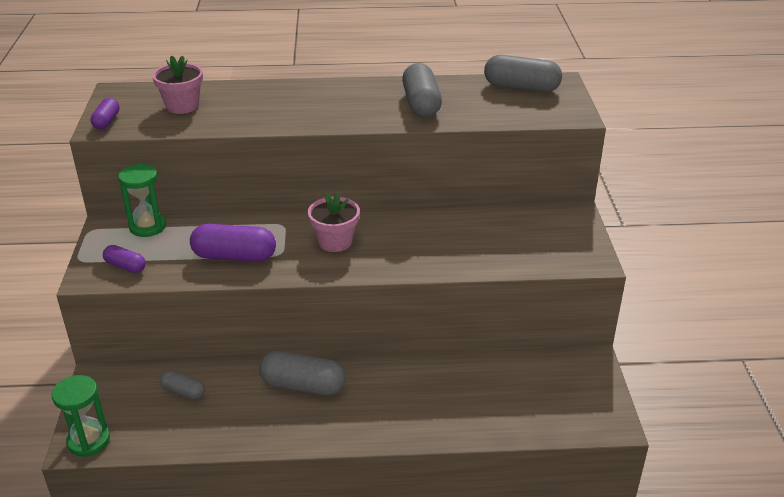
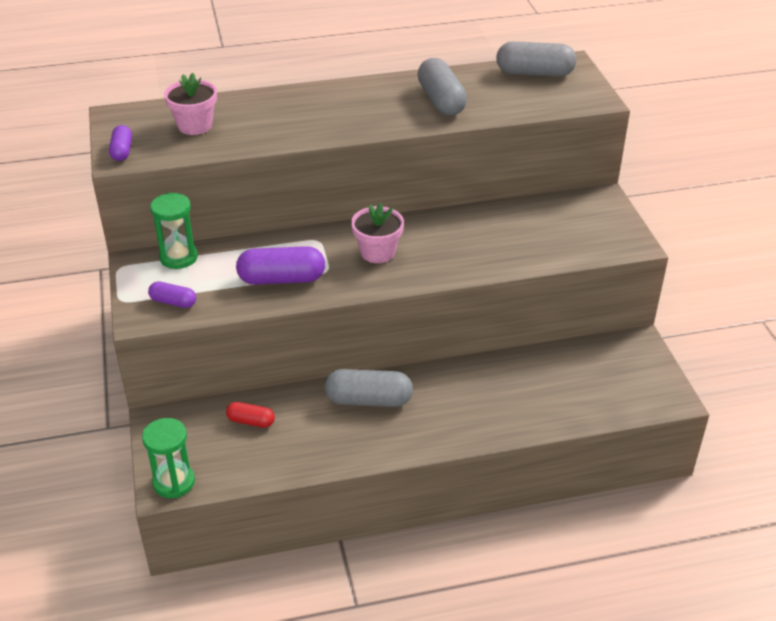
camera: 10 degrees left, 5 degrees up
(183, 391) = (251, 421): grey capsule -> red capsule

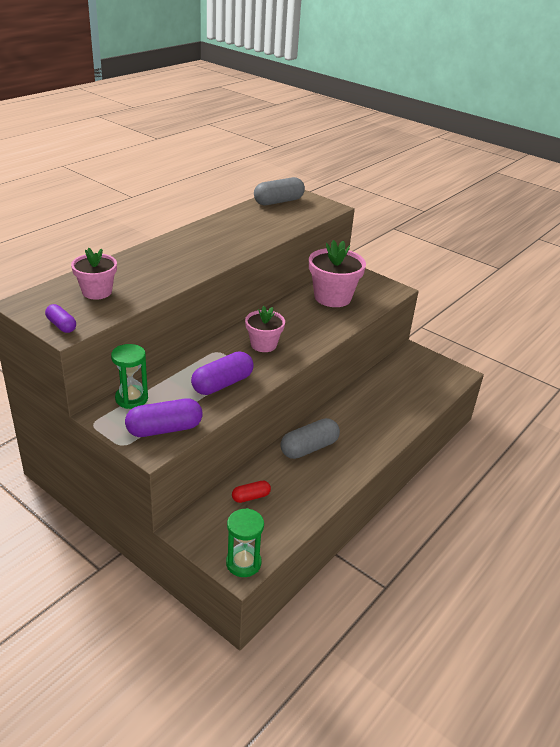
camera: 40 degrees left, 5 degrees down
(173, 302) = (164, 429): purple capsule -> purple capsule, size x1.79
(441, 101) = (245, 230): grey capsule -> none
(533, 225) = (332, 297): none -> pink flower pot

